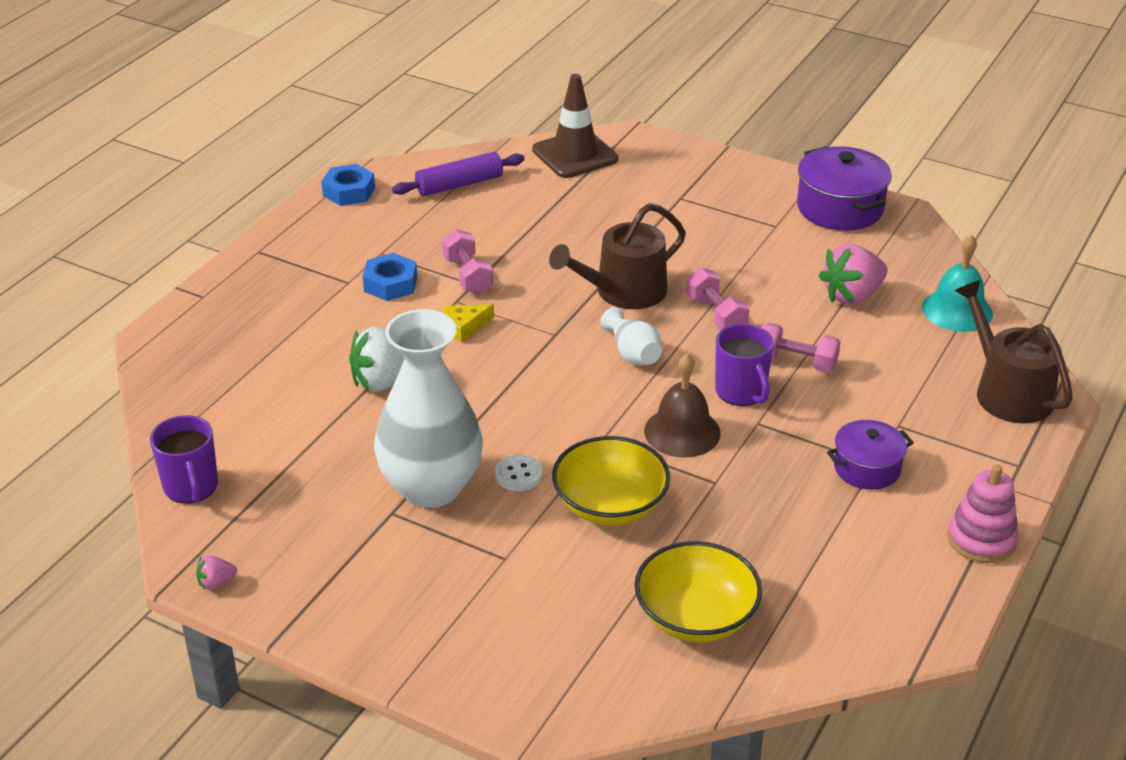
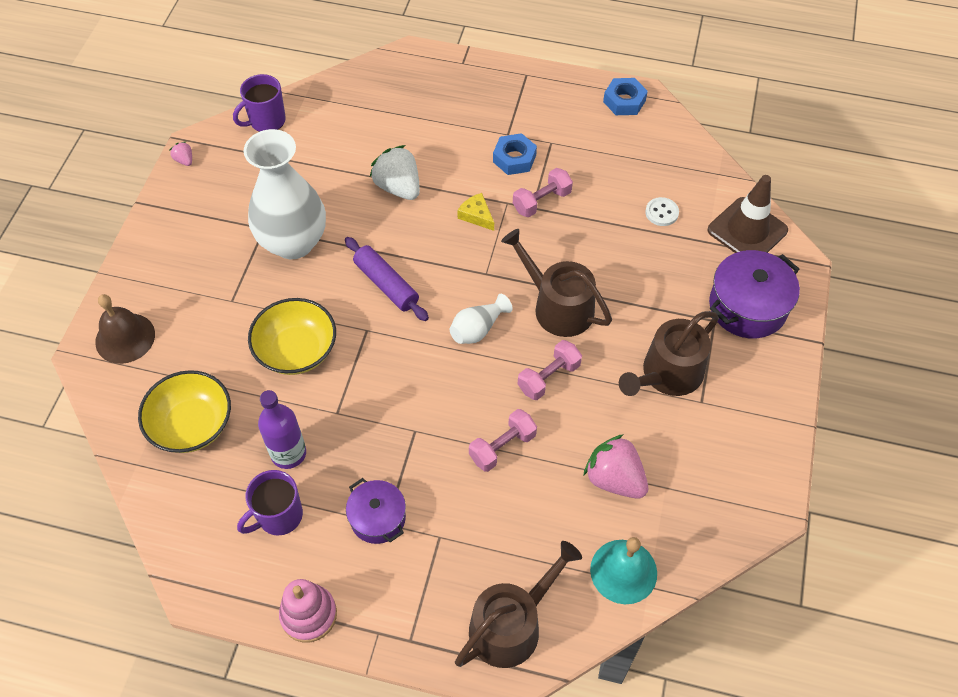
camera: 75 degrees right, 20 degrees up
(459, 184) = (665, 164): purple rolling pin -> purple rolling pin (386, 284)
(518, 475) = (317, 288): white button -> white button (661, 213)
(682, 432) = (390, 380): brown bell -> brown bell (125, 338)
(737, 239) = (667, 374): none -> brown watering can
(741, 392) = (450, 413): purple mug -> purple mug (279, 516)
(763, 531) = (288, 453): none -> purple bottle
(796, 362) = (502, 447): pink dumbbell -> pink dumbbell turned 45 degrees clockwise
(840, 208) = (754, 451): purple pot -> purple pot (747, 307)

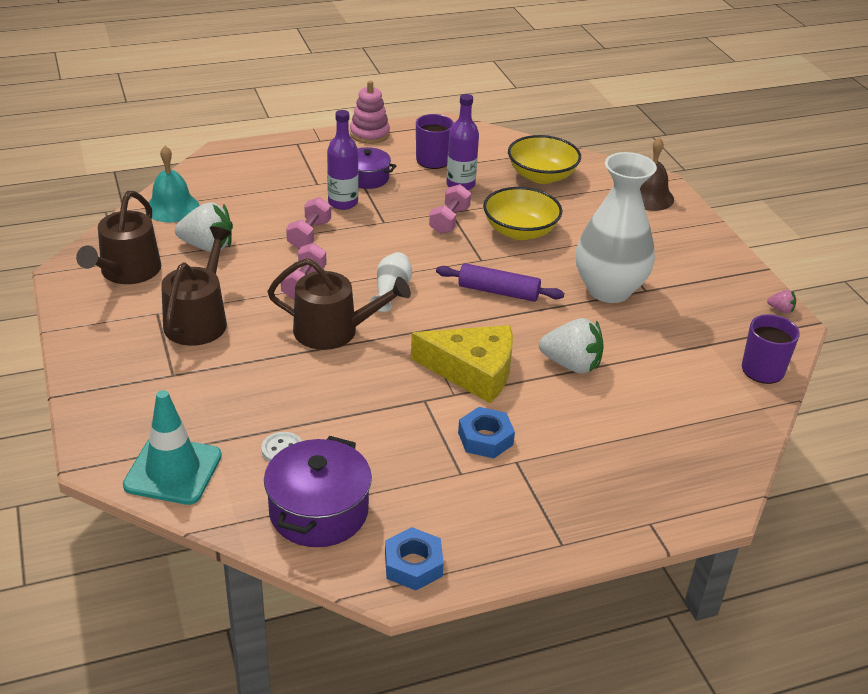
camera: 145 degrees right, 20 degrees down
(434, 485) = (343, 203): none -> purple bottle
(476, 215) = (473, 371): yellow cheese -> yellow cheese, size x2.20
(511, 625) = (236, 166): brown watering can -> brown watering can (127, 272)
(541, 201) = (420, 409): pink dumbbell -> pink dumbbell (449, 220)
(614, 479) = (207, 246): pink strawberry -> white strawberry
(747, 230) = (173, 470): brown traffic cone -> turquoise traffic cone
(747, 307) = (142, 398): purple pot -> purple pot (318, 511)

